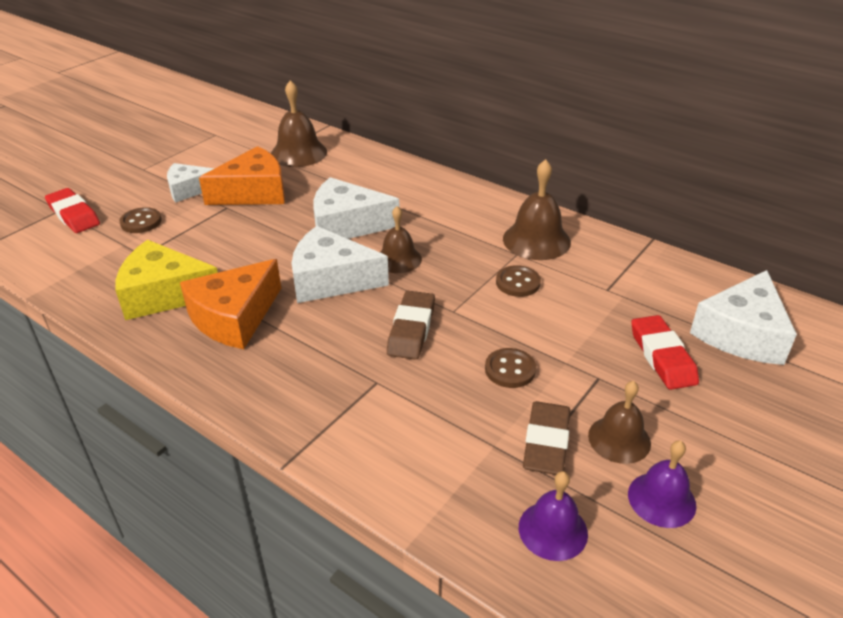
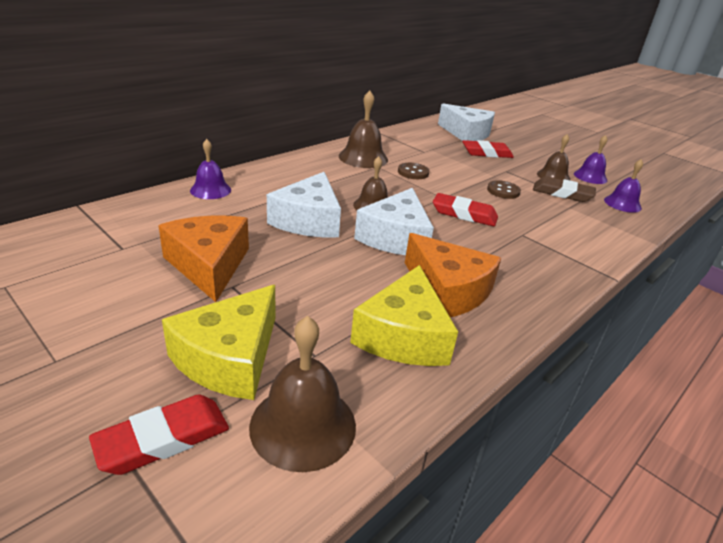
camera: 85 degrees left, 5 degrees down
(141, 222) = (230, 358): brown button -> yellow cheese
(189, 189) = (164, 314): white cheese -> none
(298, 153) = (134, 229): brown bell -> brown bell (303, 425)
(385, 167) = (210, 190): none -> purple bell
(411, 329) = (464, 214): brown eraser -> red eraser

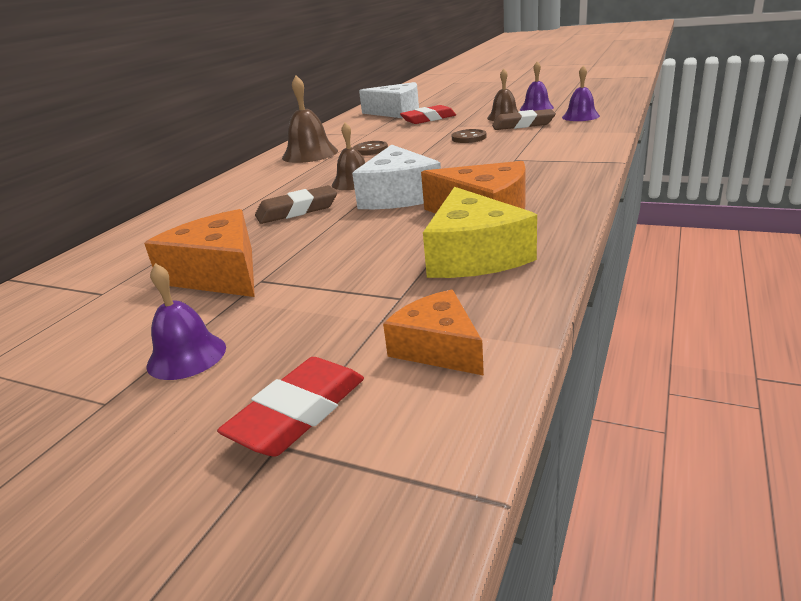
camera: 15 degrees left, 5 degrees down
(210, 190) = (164, 221): purple bell -> purple bell (186, 356)
(230, 358) = (312, 330): yellow cheese -> none
(303, 425) = (438, 348): brown bell -> orange cheese
(309, 220) = (297, 210): white cheese -> brown eraser
(464, 214) = (448, 162): red eraser -> none

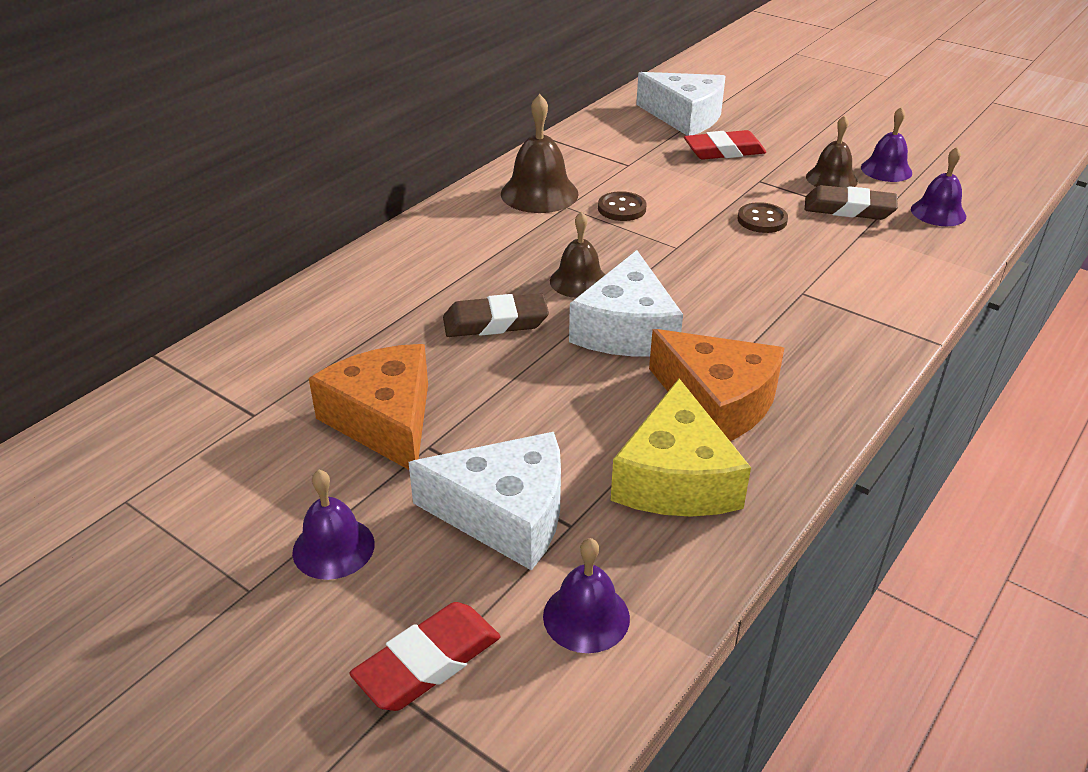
camera: 10 degrees right, 10 degrees up
(340, 303) = (505, 514): none -> white cheese
(438, 348) = (586, 616): orange cheese -> purple bell

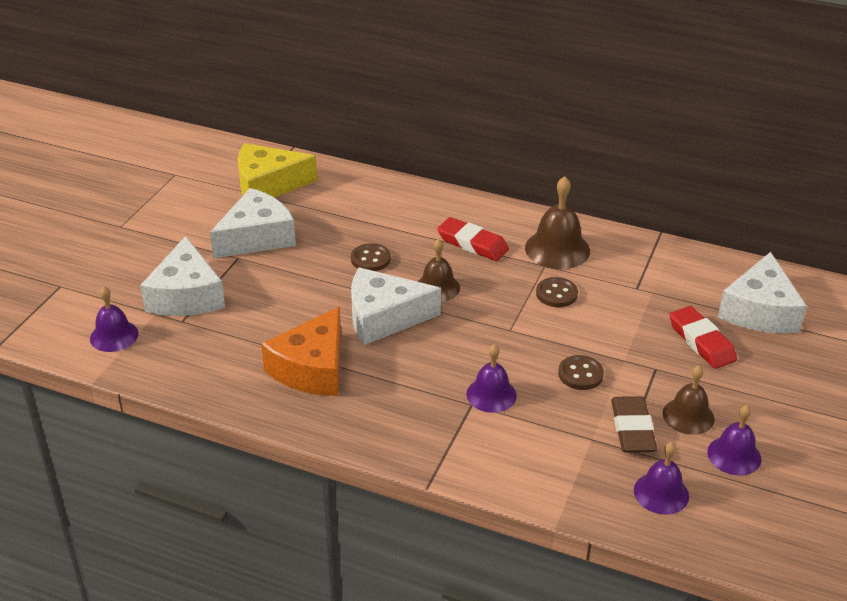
camera: 75 degrees right, 0 degrees up
(333, 547) = (152, 244): purple bell -> purple bell (491, 394)
(384, 420) = (256, 237): orange cheese -> white cheese
(428, 662) = (80, 289): red eraser -> red eraser (472, 243)
(495, 322) = (370, 259): brown eraser -> brown button
(676, 478) = (230, 357): yellow cheese -> yellow cheese (268, 185)

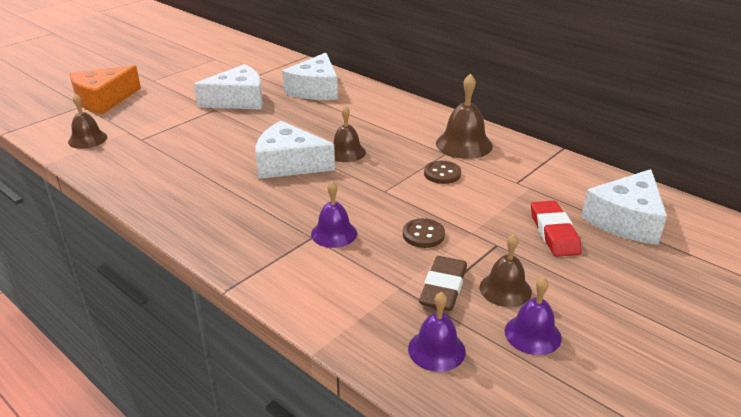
camera: 20 degrees right, 5 degrees down
(114, 336) = (87, 139): purple bell -> brown bell
(186, 295) = (158, 125): white cheese -> white cheese (315, 89)
(268, 185) = (272, 73): yellow cheese -> none
(312, 368) = (206, 186): orange cheese -> orange cheese (104, 100)
(370, 259) = (309, 126): brown button -> none
(472, 243) = (396, 130): red eraser -> none

